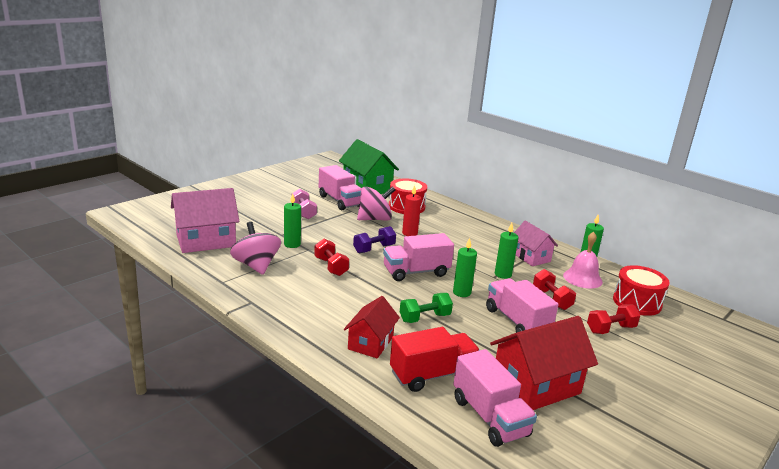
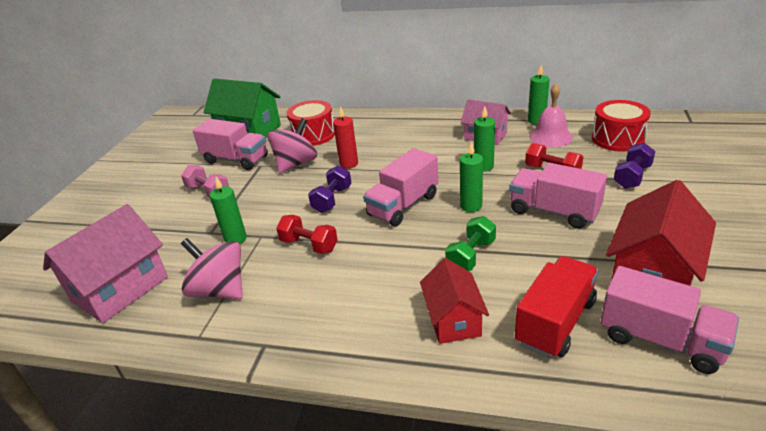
camera: 25 degrees left, 10 degrees up
(610, 329) = (632, 177): red dumbbell -> purple dumbbell

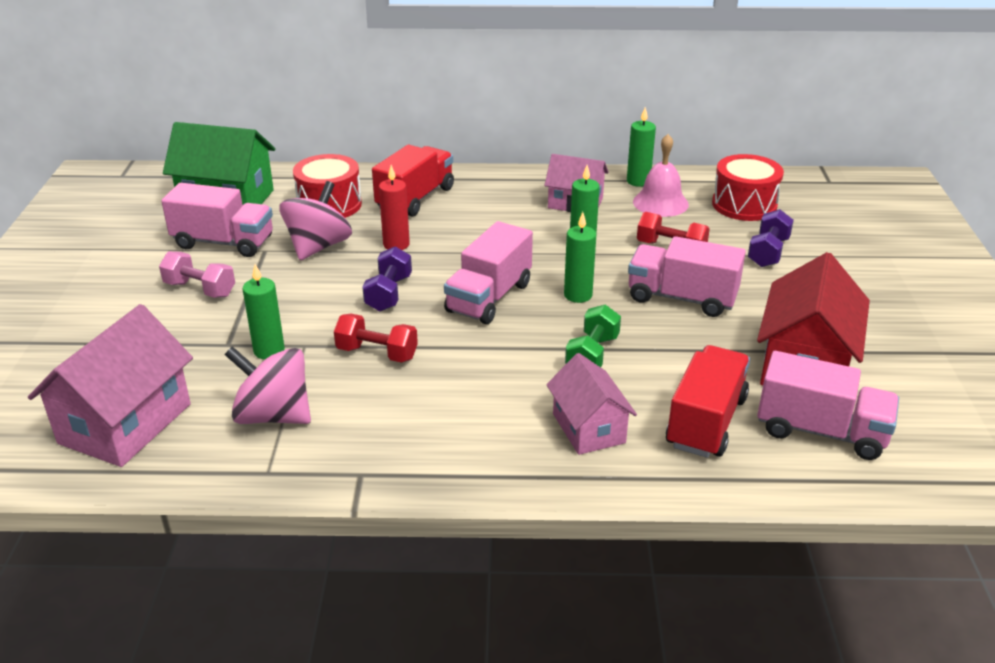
camera: 15 degrees left, 0 degrees up
(372, 131) = (415, 199): none -> red truck
(453, 320) = (588, 428): red house -> pink house

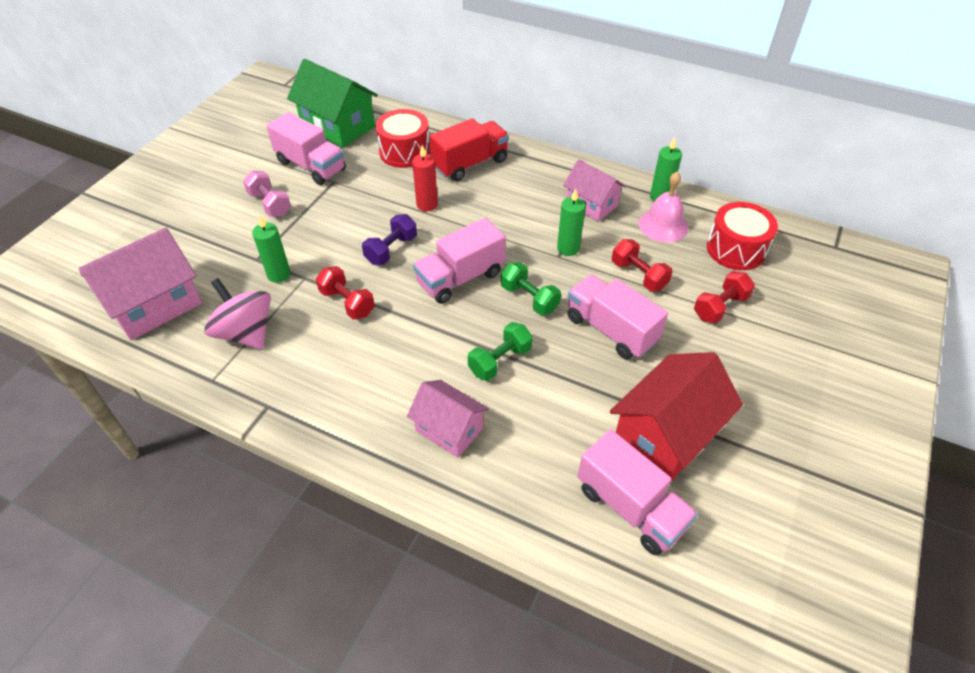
camera: 25 degrees right, 15 degrees up
(318, 247) = (371, 189): pink spinning top -> none
(578, 295) = (529, 298): green candle -> green dumbbell
(588, 428) = (449, 429): pink house -> pink house turned 60 degrees counterclockwise
(706, 422) = (543, 459): red truck -> none
(768, 252) = (720, 307): purple dumbbell -> red dumbbell

